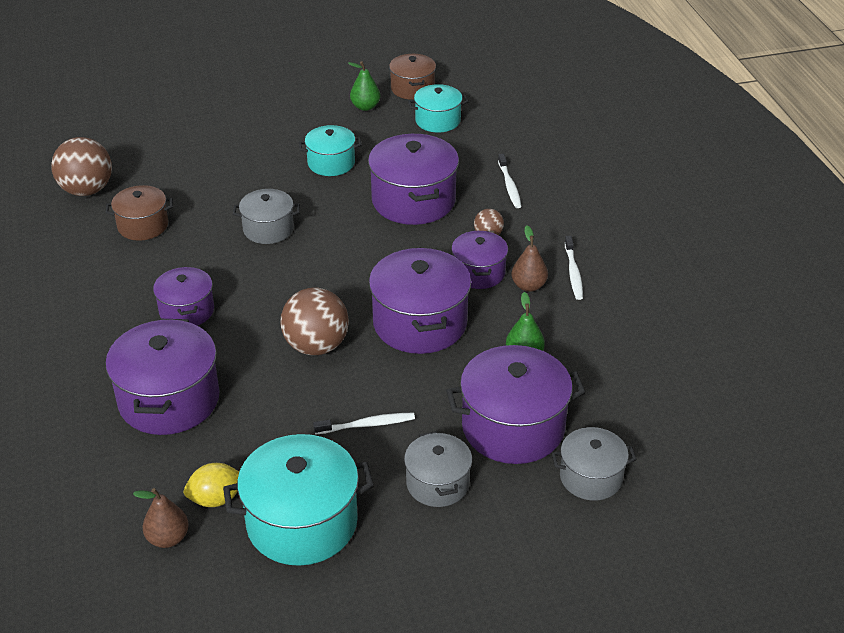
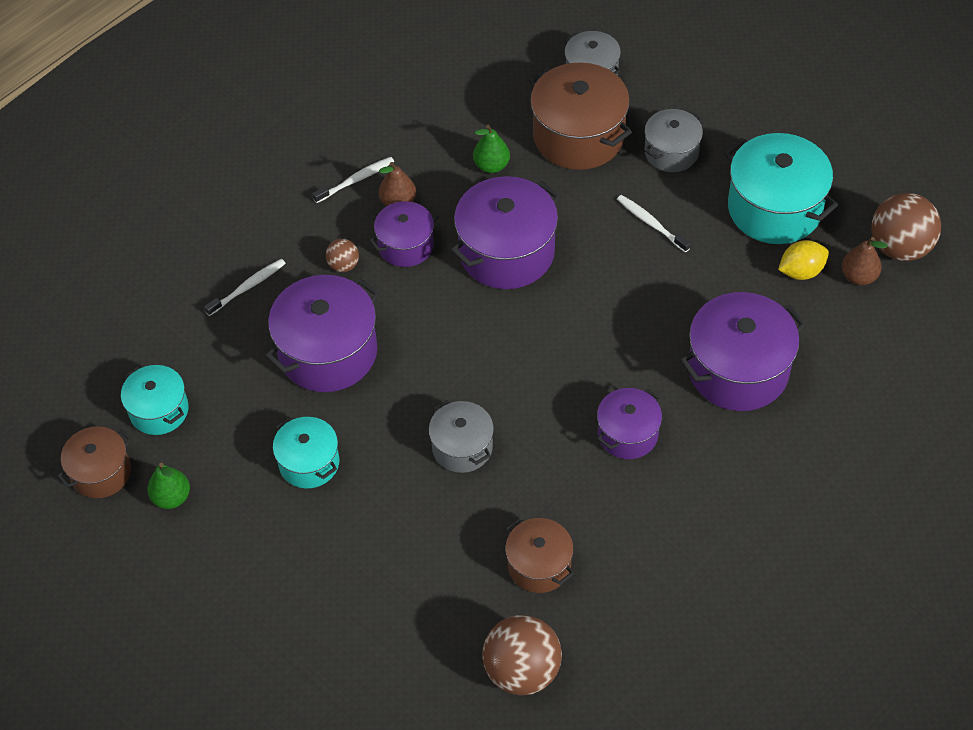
camera: 120 degrees left, 15 degrees up
(216, 499) = (801, 271): yellow lemon -> yellow lemon turned 60 degrees counterclockwise
(316, 346) = (593, 308): brown ball -> brown ball (900, 247)
(513, 427) = (578, 136): purple pot -> brown pot

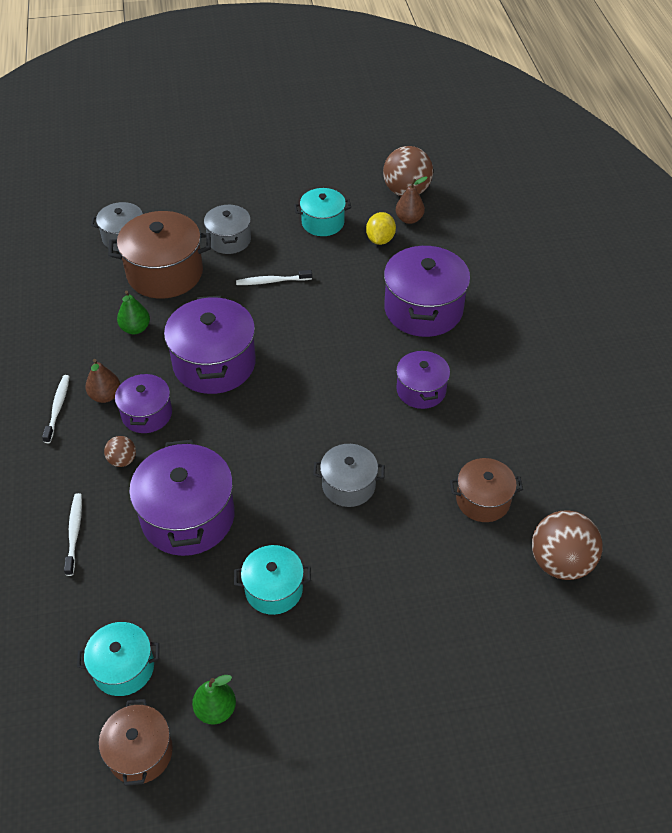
camera: 55 degrees left, 5 degrees down
(774, 208) = (323, 223): turquoise pot -> turquoise pot, size x0.59

